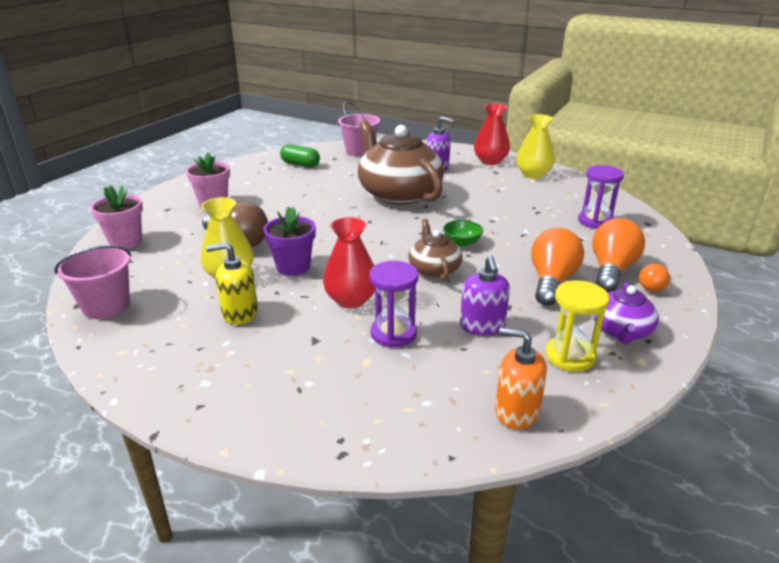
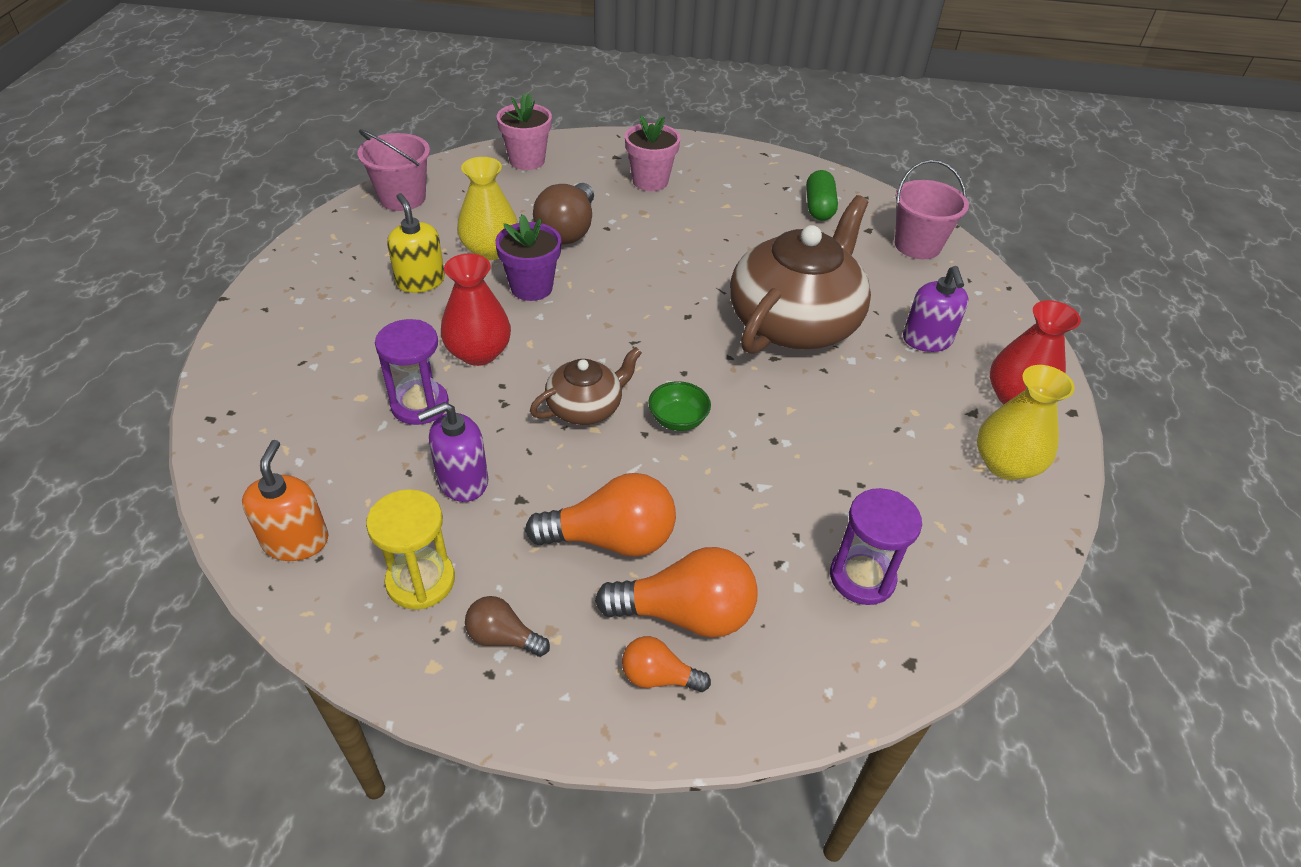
camera: 65 degrees right, 15 degrees up
(621, 331) = (503, 637): purple teapot -> brown light bulb

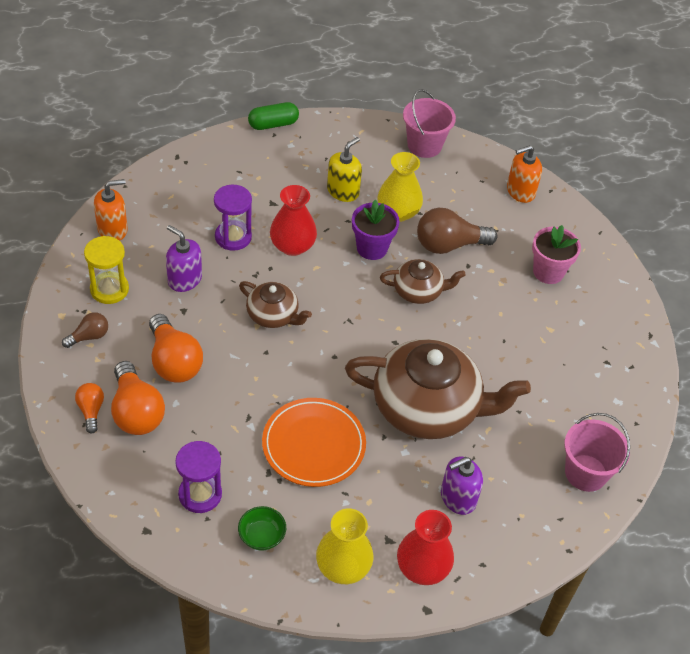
camera: 65 degrees right, 5 degrees up
(503, 637) = (89, 336): brown light bulb -> brown light bulb turned 60 degrees clockwise
(527, 160) = (520, 191): pink flower pot -> orange soap dispenser
(621, 273) = (418, 291): none -> brown teapot
(678, 420) = (287, 365): green bowl -> green bowl (262, 536)
(815, 434) = (313, 445): none -> orange plate
(819, 207) = (593, 392): green capsule -> green capsule (273, 124)

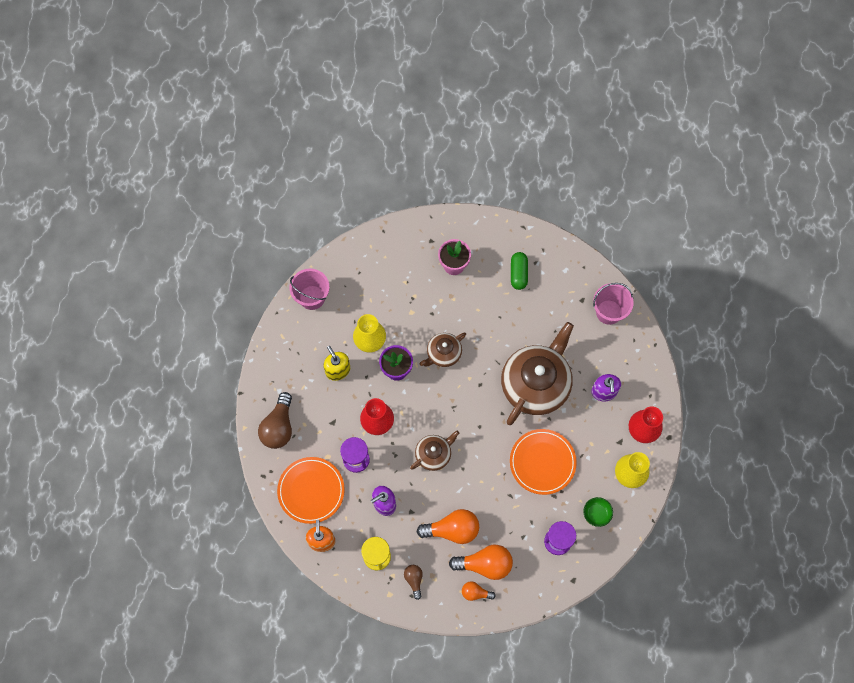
camera: 65 degrees left, 20 degrees up
(175, 204) = (311, 490): none -> orange plate
(273, 124) = (253, 396): green capsule -> green capsule (518, 274)
(418, 291) = (443, 353): brown teapot -> brown teapot turned 150 degrees counterclockwise
(449, 245) = (410, 318): brown light bulb -> brown light bulb (279, 427)
(520, 191) = (378, 251): orange soap dispenser -> none

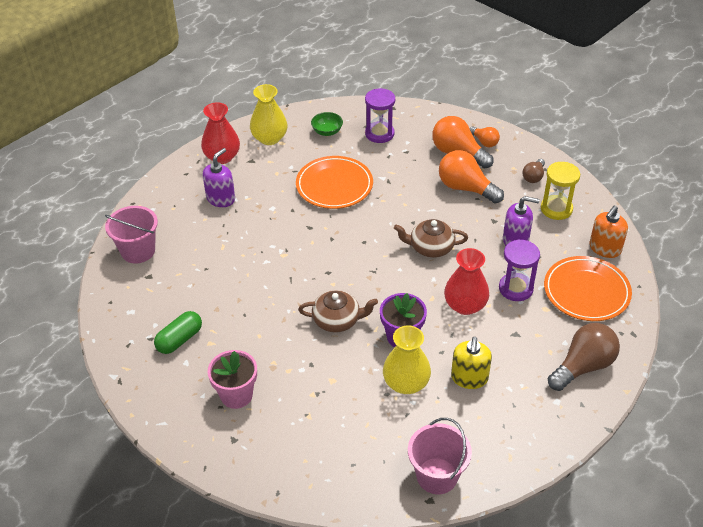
camera: 140 degrees left, 25 degrees down
(536, 383) = (274, 240): brown teapot -> none

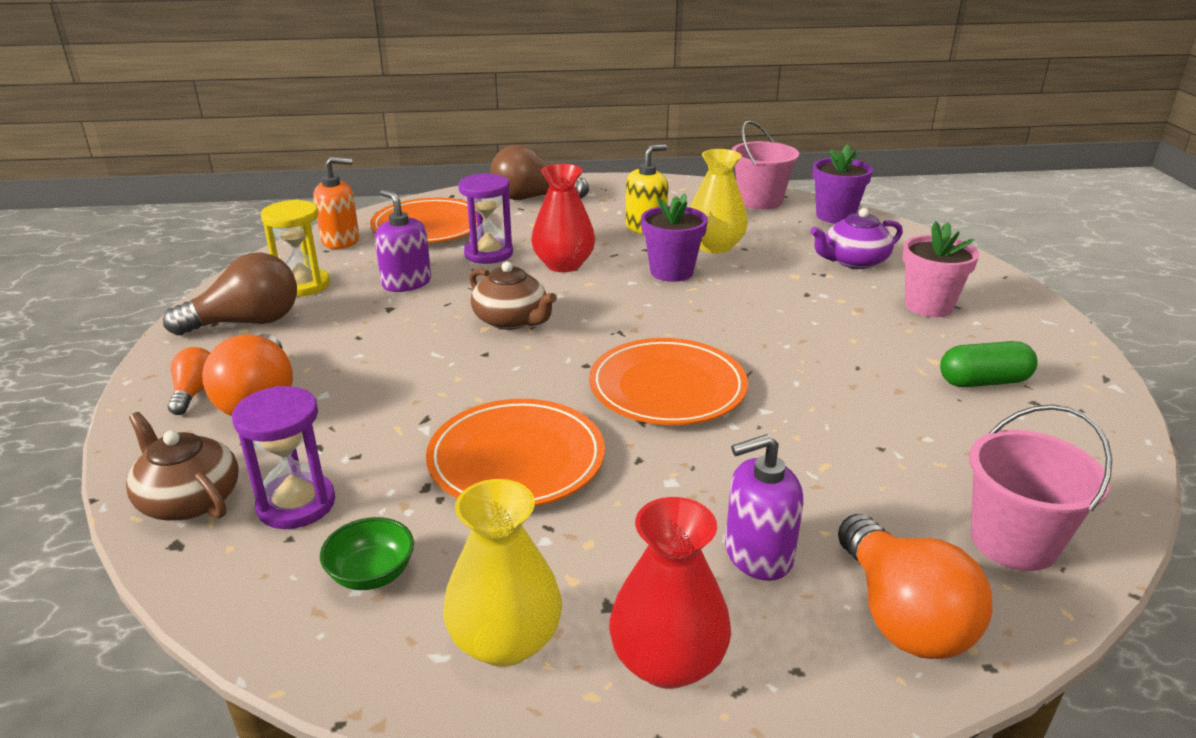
camera: 140 degrees left, 15 degrees down
(309, 422) = (853, 261): none -> purple teapot
(316, 249) = (667, 387): none -> orange plate
(337, 320) = (730, 311): brown teapot -> brown teapot (189, 499)
(365, 487) = (835, 216): none -> purple flower pot
(466, 188) = (347, 353): orange light bulb -> orange light bulb (901, 615)
(533, 177) = (246, 323): brown light bulb -> brown light bulb, size x1.84

